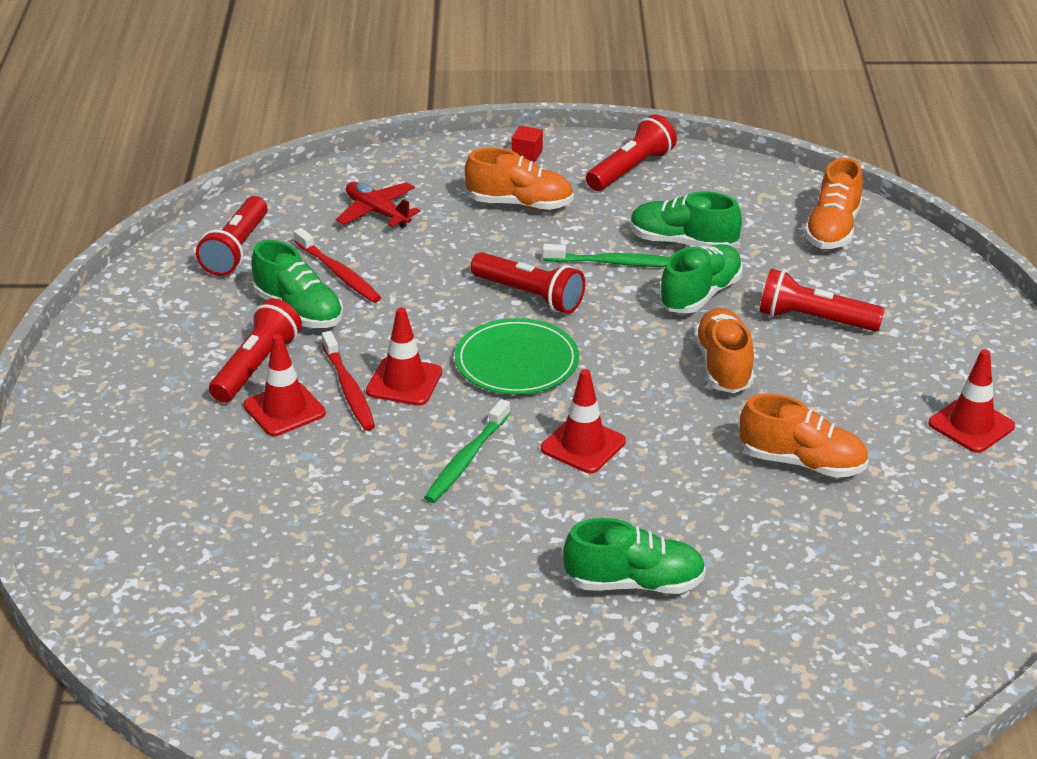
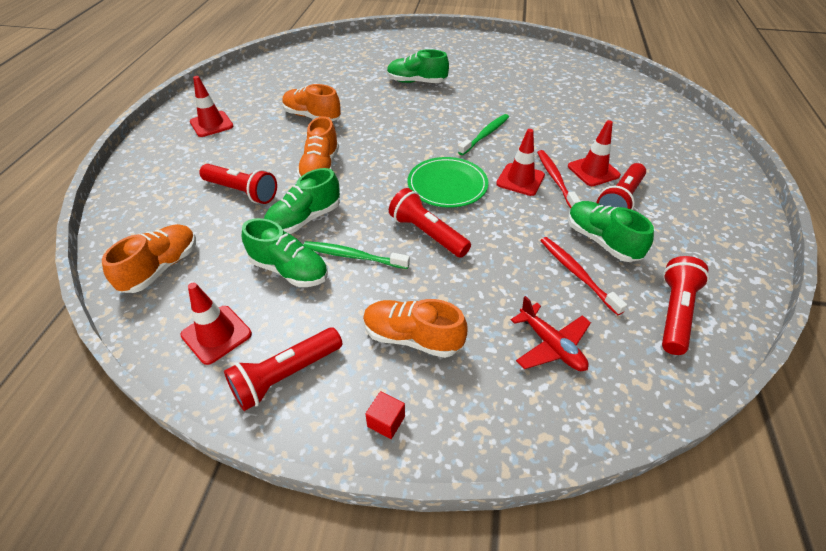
camera: 170 degrees left, 10 degrees up
(583, 445) = (421, 135): red traffic cone -> red traffic cone (216, 334)

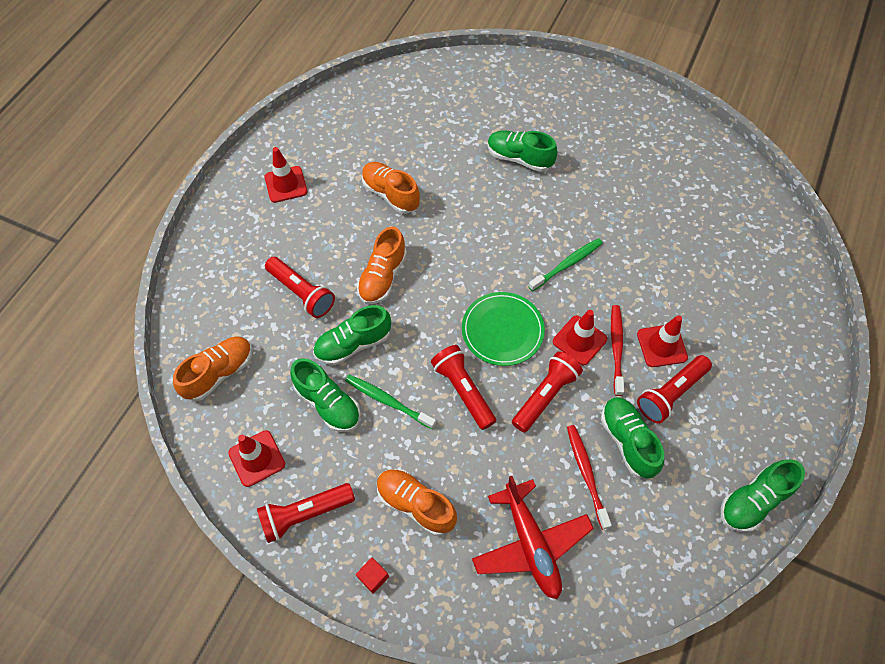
camera: 15 degrees right, 15 degrees up
(551, 345) = (530, 544): red plane -> red plane, size x1.52
(675, 313) = (657, 540): red flashlight -> red flashlight (545, 396)
(741, 262) = (753, 501): none -> green shoe

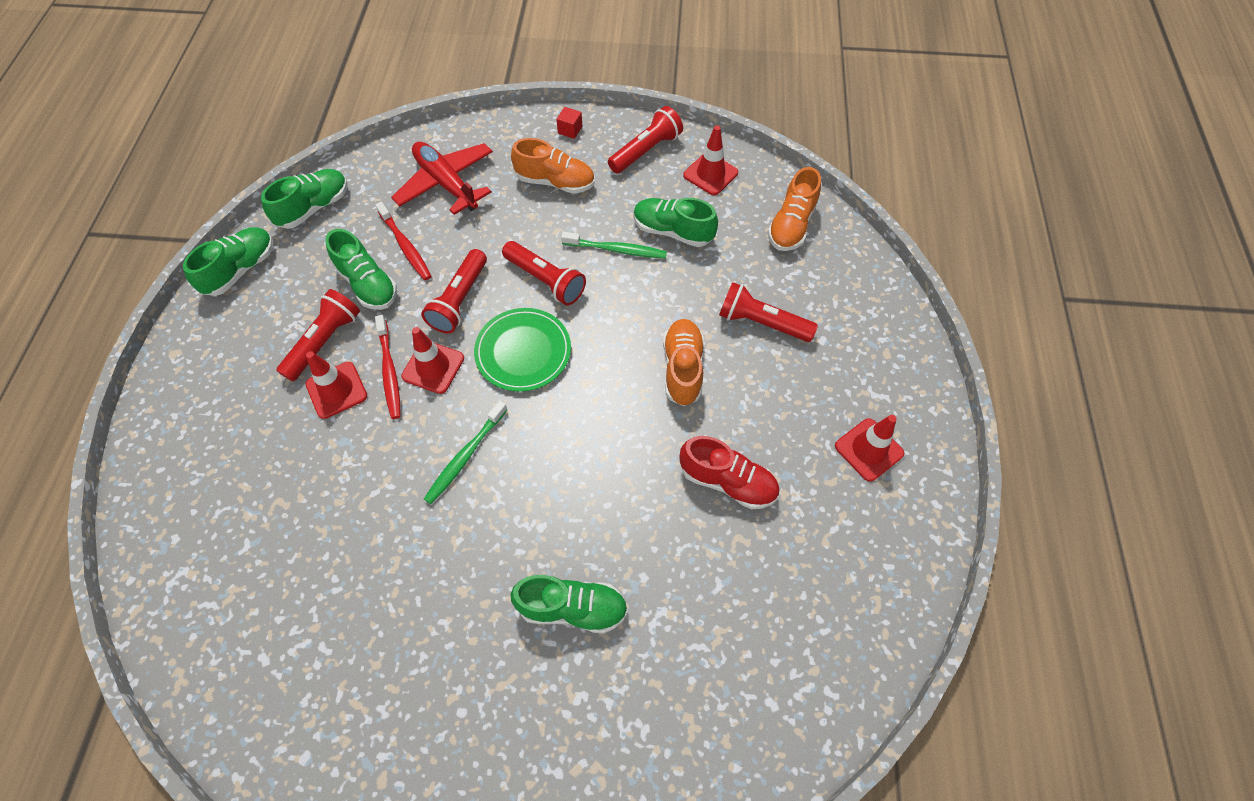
camera: 160 degrees right, 0 degrees up
(353, 344) = (677, 289): green shoe -> green shoe (314, 208)
(390, 194) = (727, 481): orange shoe -> red shoe

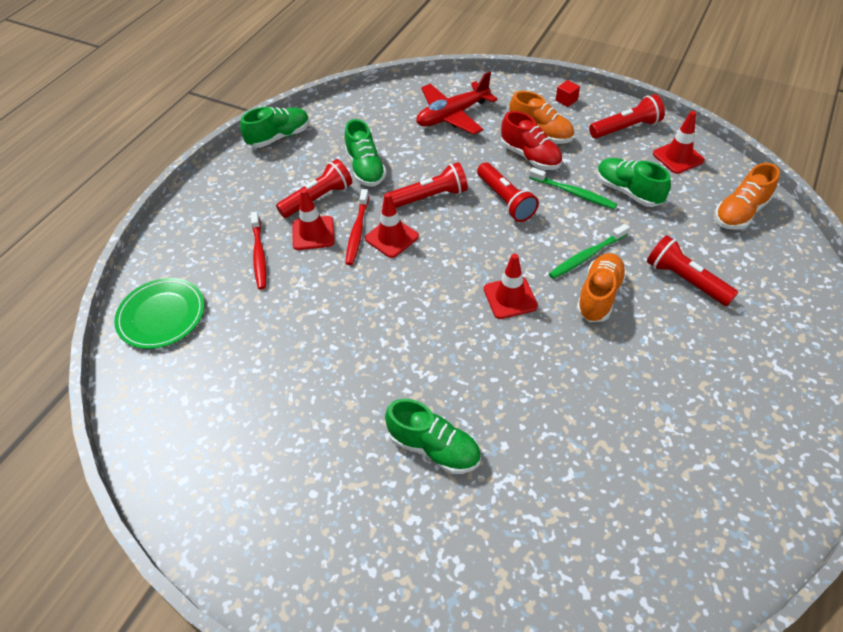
camera: 25 degrees right, 10 degrees down
(314, 208) = (347, 109): green shoe -> none
(405, 246) = (404, 150): red toothbrush -> red toothbrush (259, 255)
(446, 183) = (452, 115): red plane -> red plane turned 105 degrees counterclockwise
(459, 300) = (431, 197): red flashlight -> red flashlight turned 150 degrees counterclockwise
(465, 456) = (391, 307): green toothbrush -> green toothbrush (586, 256)
(523, 351) = (467, 246): green plate -> green plate (161, 315)
(727, 481) = (608, 395): red shoe -> red shoe (530, 157)
(868, 449) = (756, 411): red traffic cone -> red traffic cone (510, 298)

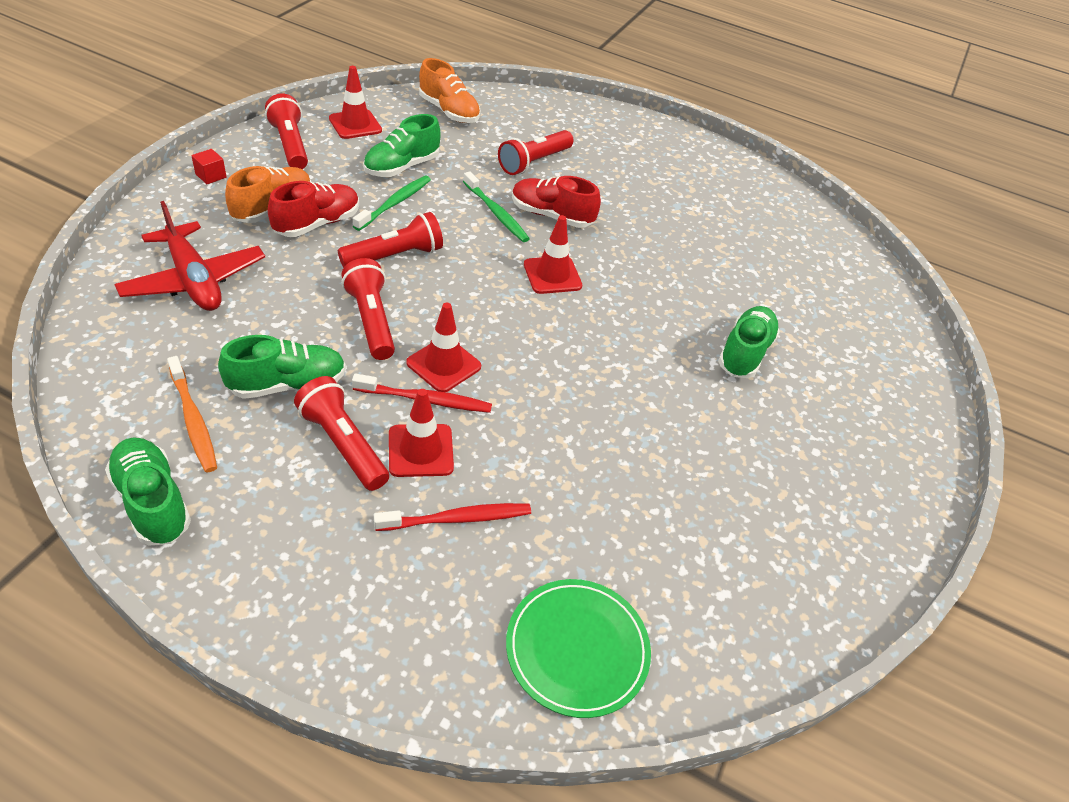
camera: 100 degrees left, 5 degrees down
(335, 139) = (193, 420): none -> orange toothbrush
(599, 295) = (551, 216): orange shoe -> red shoe

